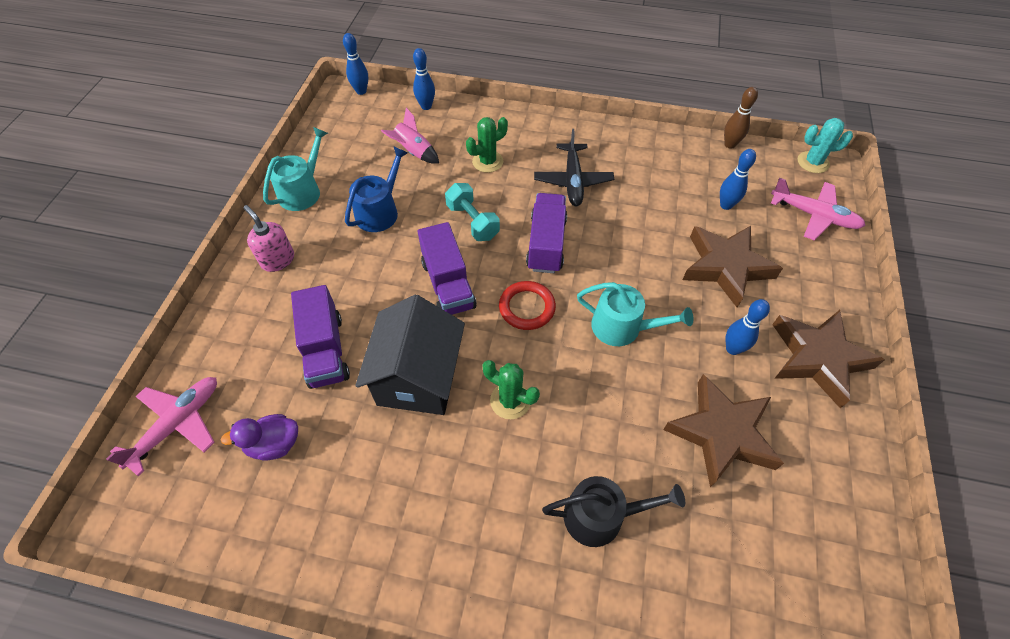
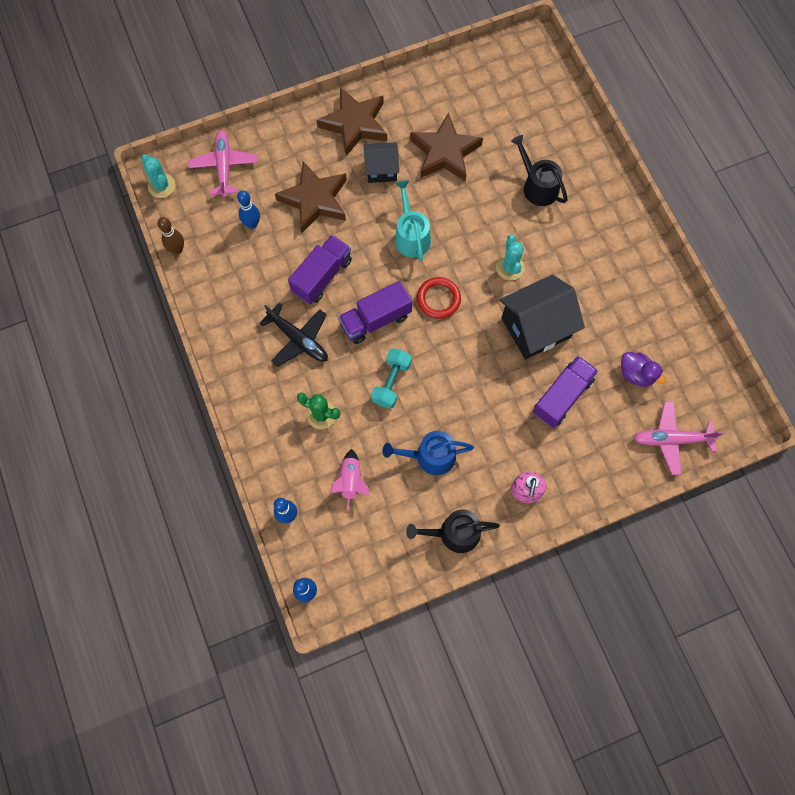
camera: 125 degrees left, 15 degrees up
(303, 191) = (454, 533): turquoise watering can -> black watering can
(448, 284) = (457, 359): purple truck -> purple truck (322, 276)
(510, 401) = (510, 267): green cactus -> turquoise cactus
(573, 180) = (298, 339): black plane -> black plane turned 75 degrees clockwise
(732, 349) = (381, 170): blue bowling pin -> black house

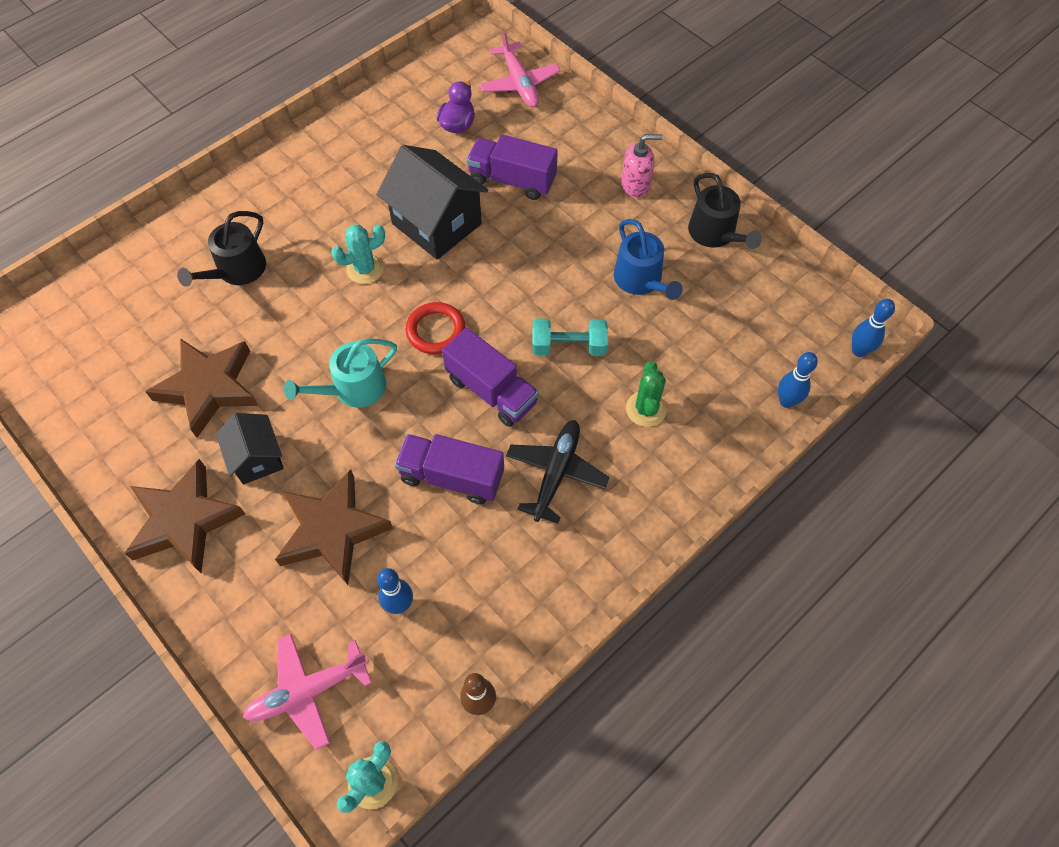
camera: 110 degrees left, 10 degrees down
(351, 481) = (710, 349): pink rocket -> none

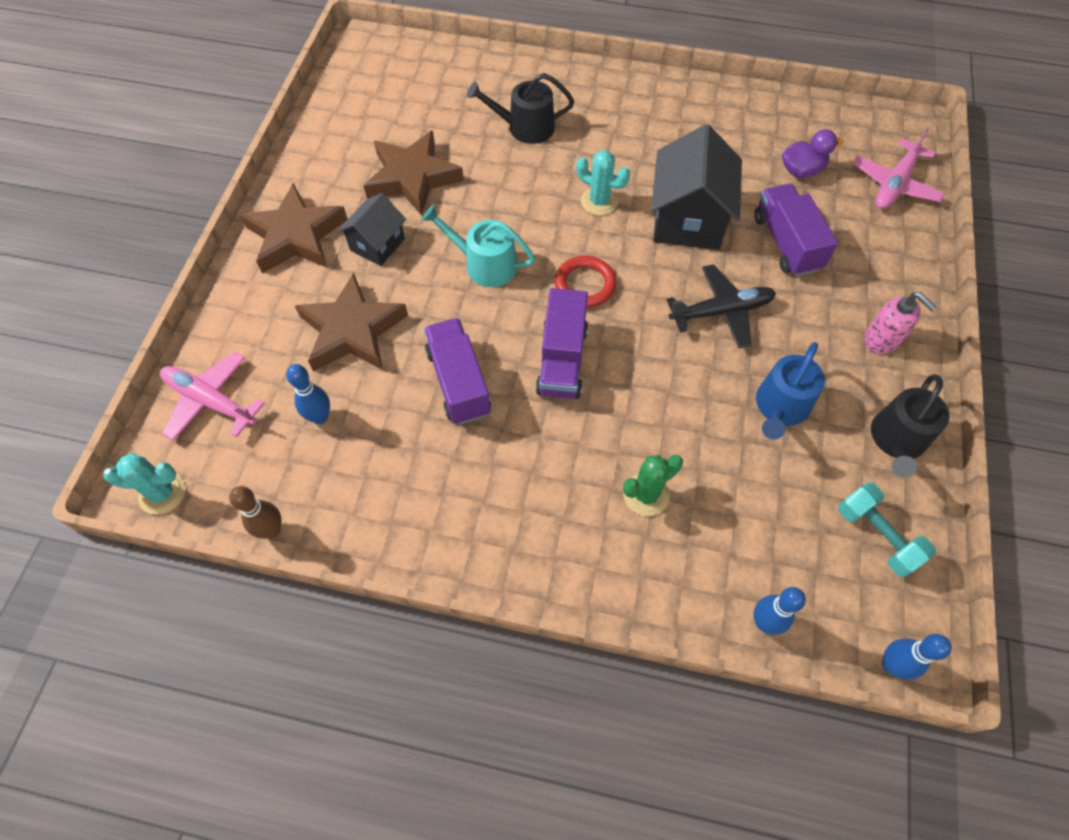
camera: 55 degrees right, 0 degrees up
(556, 473) = (522, 459): black plane -> black plane (721, 312)
(568, 347) = (656, 391): turquoise dumbbell -> turquoise dumbbell (876, 536)

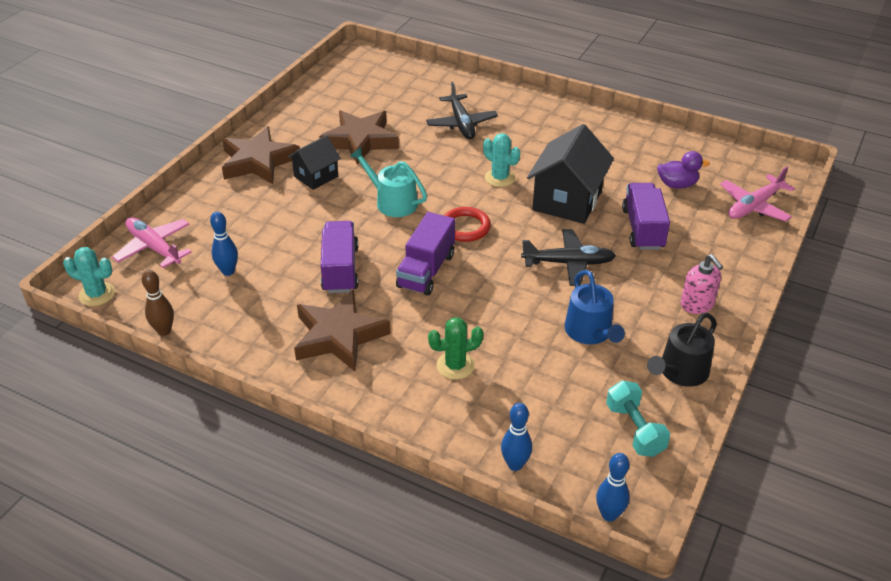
camera: 15 degrees right, 20 degrees down
(352, 330) = (274, 224): brown star -> brown star (339, 336)
(525, 127) = (461, 123): black watering can -> black plane
(780, 407) = (590, 332): blue watering can -> blue watering can turned 60 degrees counterclockwise

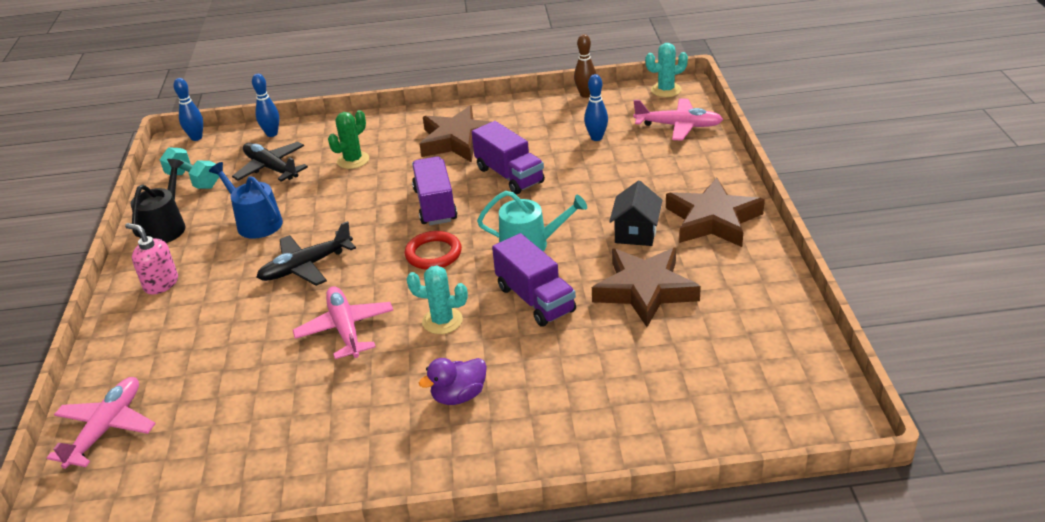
camera: 150 degrees right, 5 degrees down
(461, 123) = (556, 372): black plane -> black plane (271, 168)
(567, 201) = (345, 329): black house -> pink plane
(643, 229) = (242, 335): purple truck -> purple truck (535, 299)
(677, 185) = (217, 414): purple duck -> purple duck (459, 396)

